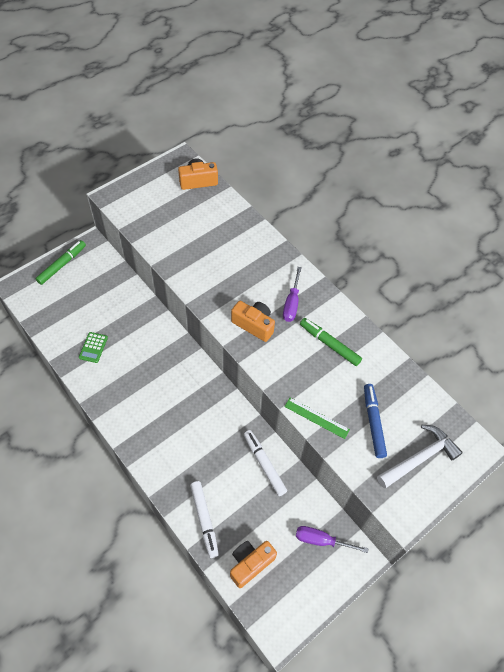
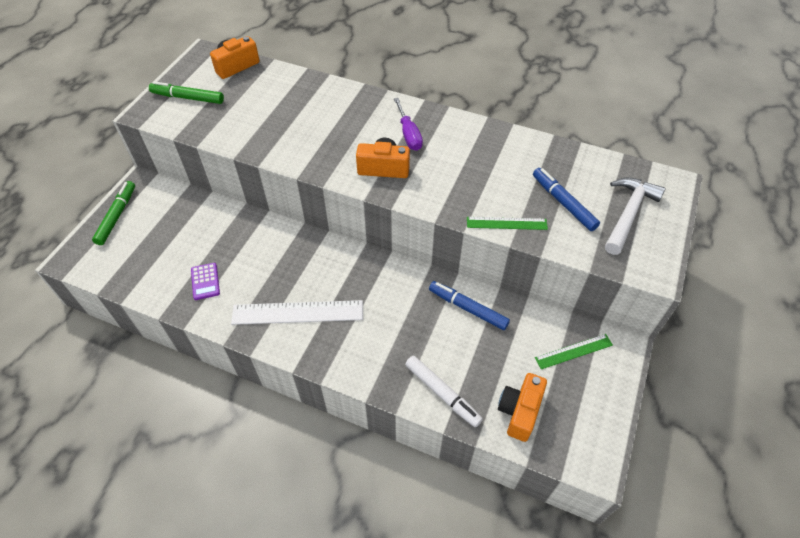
camera: 25 degrees left, 5 degrees down
(93, 347) = (205, 281): green calculator -> purple calculator
(142, 404) = (297, 312): none -> white ruler
(264, 464) = (467, 308): white marker -> blue marker
(321, 540) = (573, 351): purple screwdriver -> green ruler
(329, 344) = (471, 154): green marker -> green marker (188, 98)

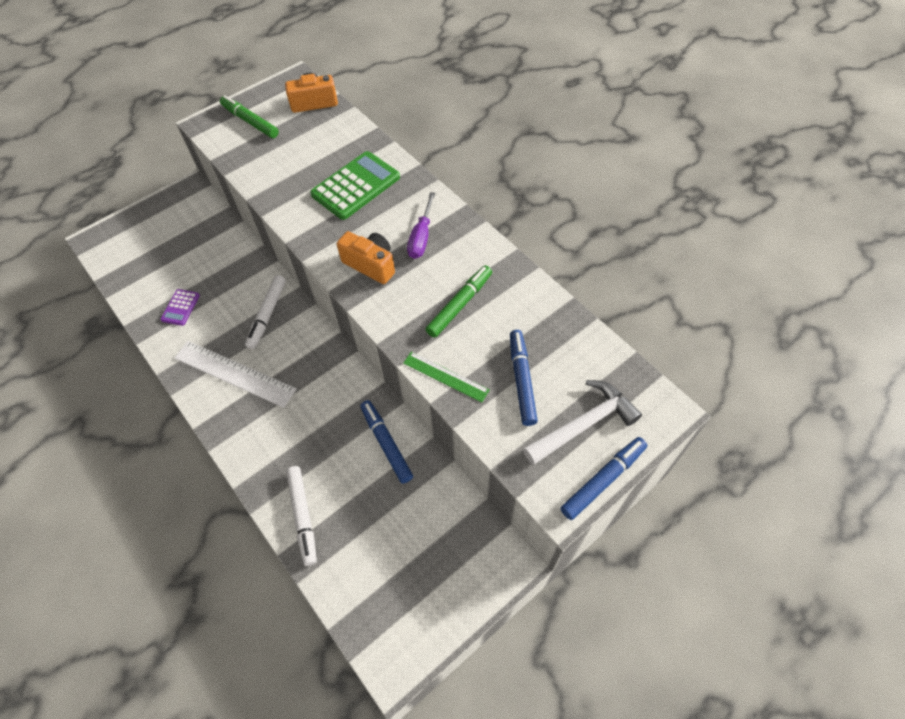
camera: 30 degrees right, 5 degrees up
(117, 216) = (153, 214): green marker -> green marker (459, 305)
(292, 255) = (267, 315): none -> white marker
(324, 116) = (356, 186): none -> green calculator
(519, 411) = (360, 573): orange camera -> none
(573, 351) = (457, 540): green ruler -> none
(669, 244) = (603, 480): none -> blue marker

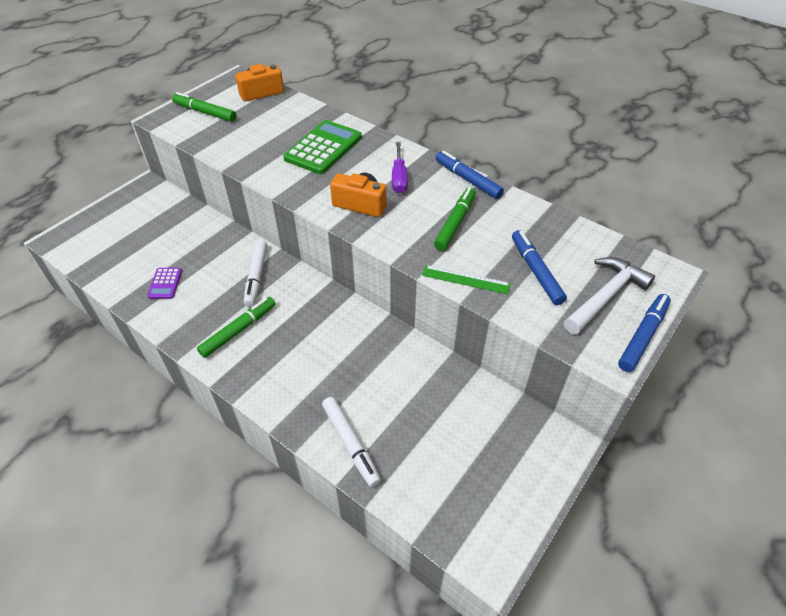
camera: 15 degrees left, 10 degrees down
(234, 373) = (238, 330): white ruler -> green marker
(386, 443) = (411, 364): blue marker -> blue marker (467, 179)

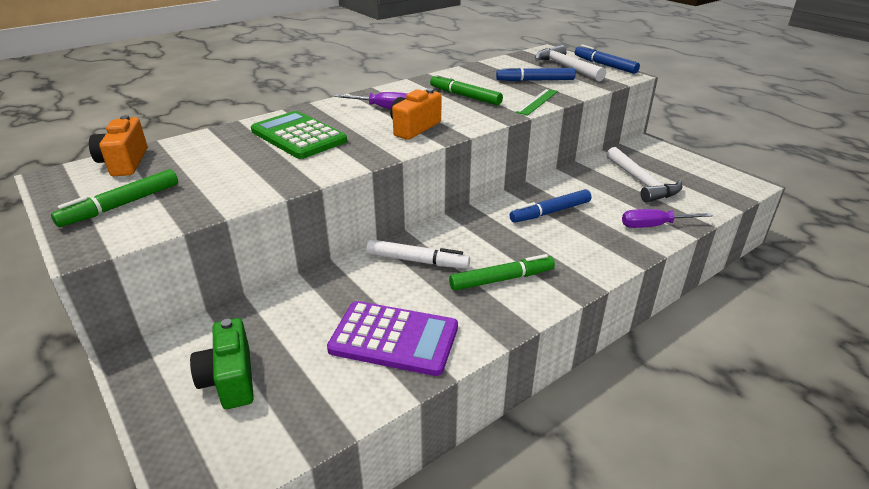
camera: 75 degrees left, 15 degrees down
(129, 224) = (230, 379): none -> green camera
(165, 283) = (394, 339): purple calculator -> purple calculator, size x1.99
(238, 330) = (501, 279): green marker -> green marker turned 105 degrees clockwise
(350, 444) = (654, 226): white marker -> purple screwdriver
(447, 434) = (642, 182): none -> white hammer
(467, 179) = (408, 85): blue marker -> blue marker (550, 212)

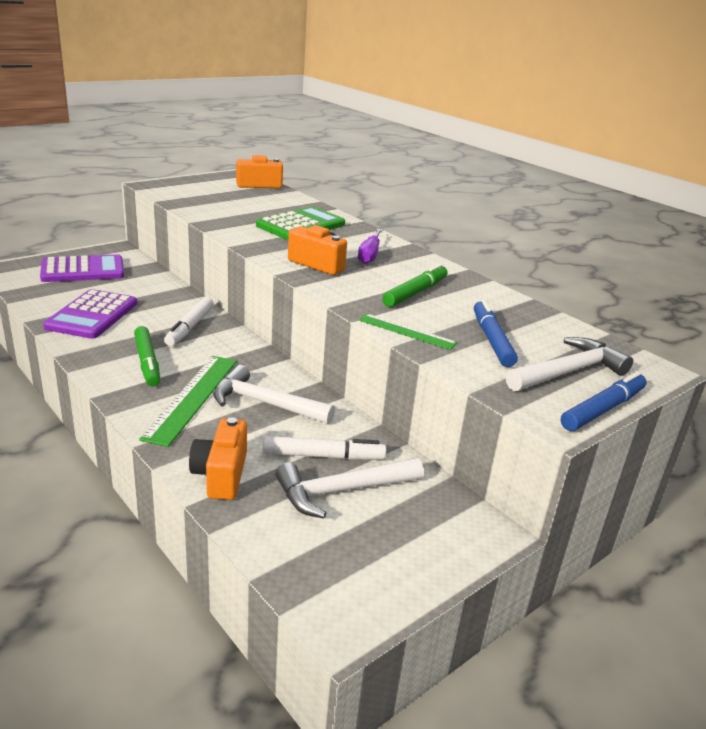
camera: 85 degrees right, 5 degrees down
(121, 205) = (196, 188): green marker -> none
(230, 379) = (83, 270): green camera -> purple calculator
(550, 212) = (265, 403): blue marker -> white hammer
(556, 247) = (192, 397): none -> green ruler
(608, 188) = (323, 456): none -> white marker
(654, 226) = (221, 475): purple screwdriver -> orange camera

